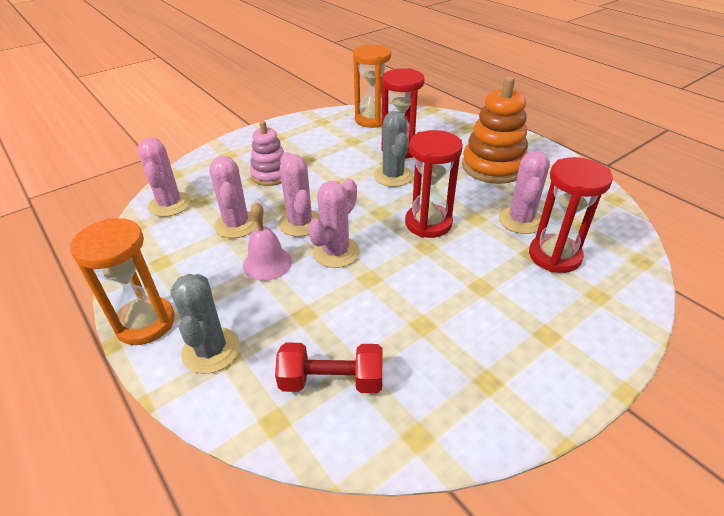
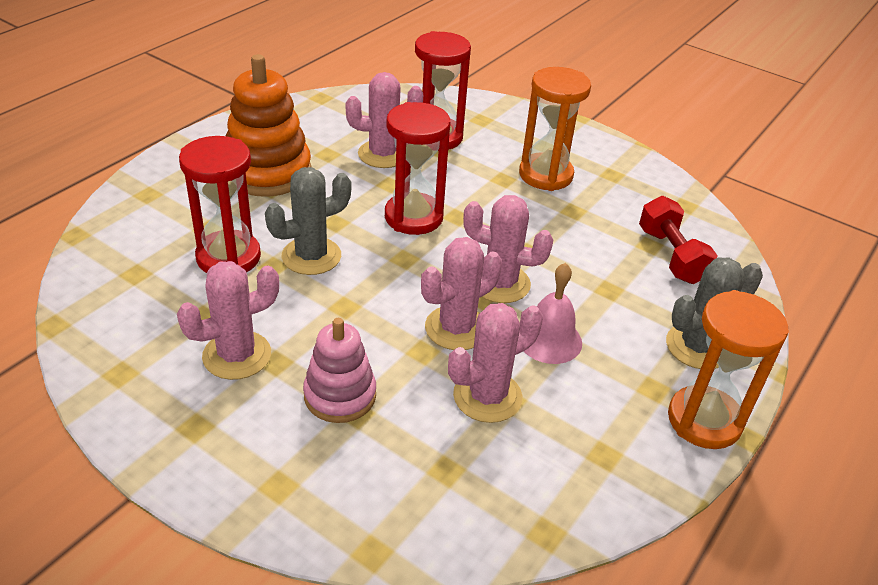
camera: 110 degrees left, 0 degrees up
(170, 204) = (470, 510): pink cactus -> pink cactus (237, 355)
(372, 120) = (117, 302): orange hourglass -> orange hourglass (545, 175)

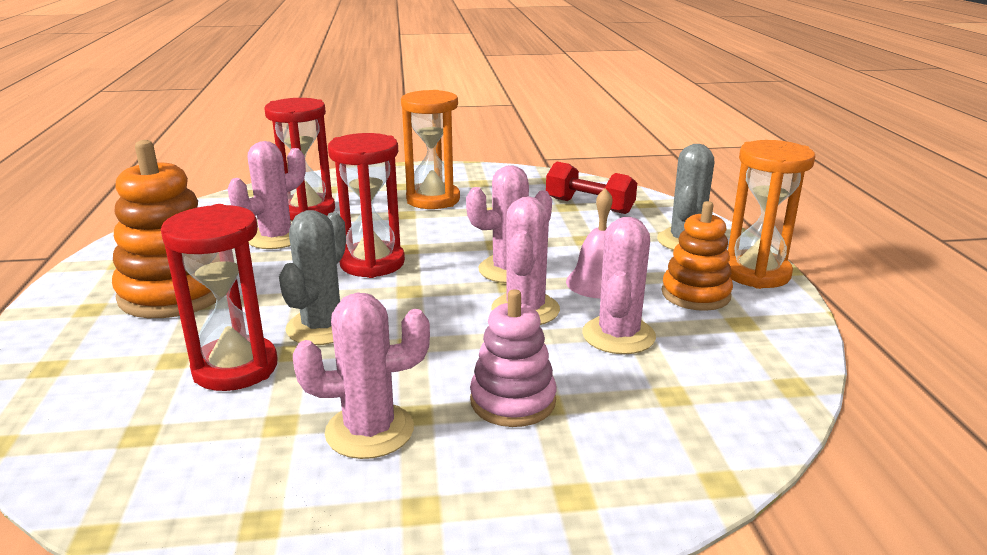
camera: 40 degrees left, 15 degrees down
(237, 355) = (369, 431): pink cactus -> pink cactus turned 60 degrees clockwise
(611, 403) = (695, 294): none -> orange stacking toy

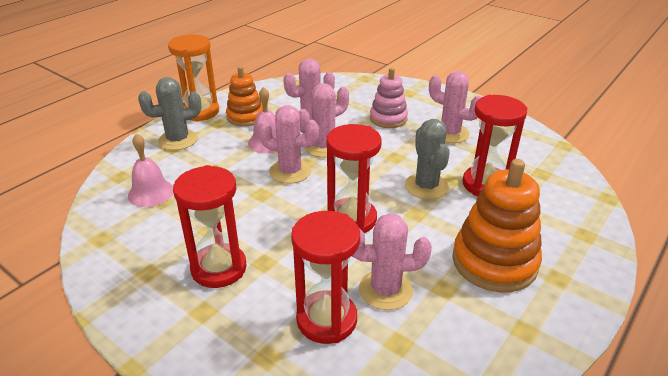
camera: 135 degrees left, 10 degrees up
(322, 327) = (426, 186): grey cactus -> grey cactus turned 75 degrees counterclockwise
(433, 200) = (219, 268): orange hourglass -> red hourglass
(589, 206) = (151, 193): red dumbbell -> pink bell

